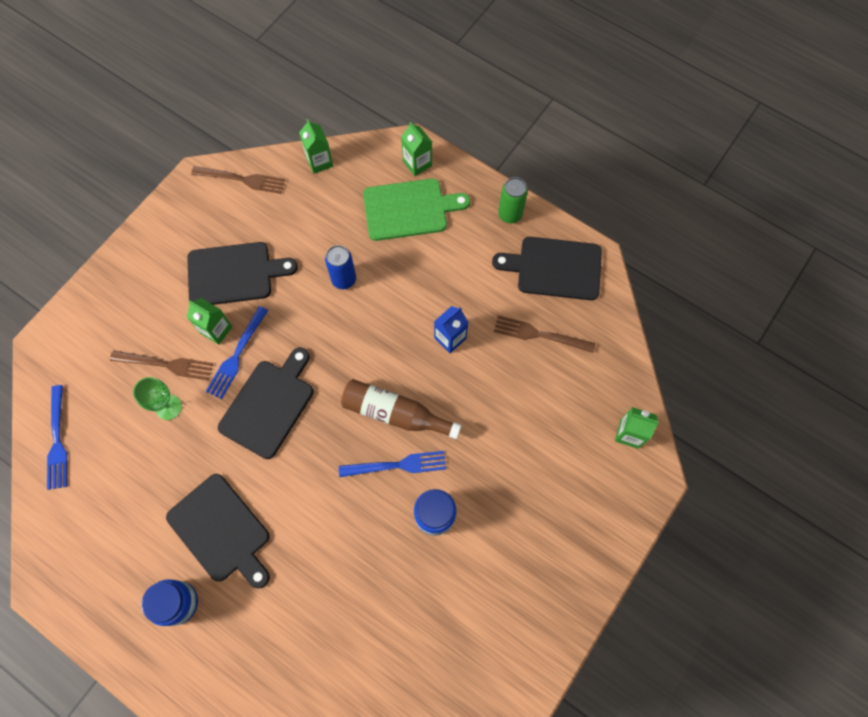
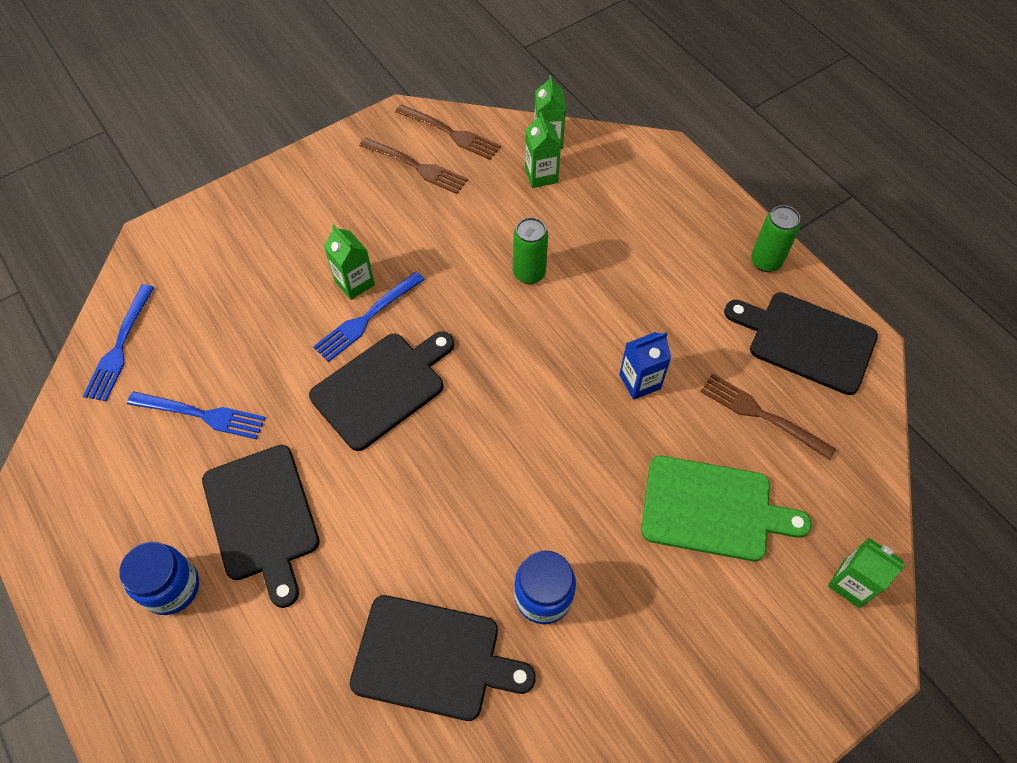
camera: 20 degrees right, 10 degrees down
(166, 364) = (280, 302): brown fork -> brown fork (416, 166)
(168, 407) = (262, 351): green goblet -> none
(234, 274) = (400, 229): black cutting board -> black cutting board (432, 658)
(344, 279) = (529, 273): blue can -> green can
(395, 413) = (536, 449): brown bottle -> none
(397, 465) = (515, 514): blue fork -> blue fork (201, 414)
(409, 209) = (638, 219): green cutting board -> green cutting board (712, 509)
(417, 163) = (666, 173): green carton -> green carton (541, 175)

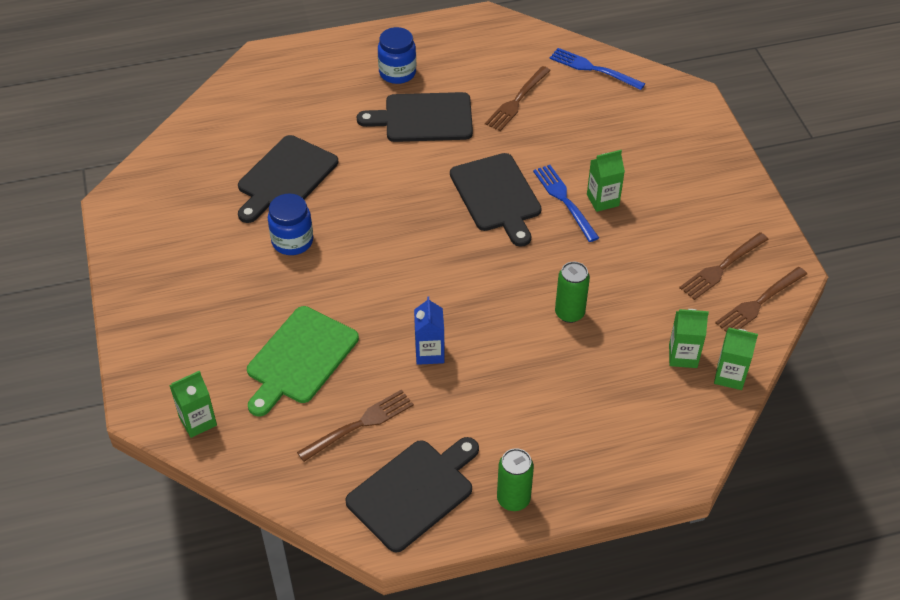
camera: 110 degrees right, 10 degrees down
(201, 414) = (517, 101): blue fork -> brown fork

